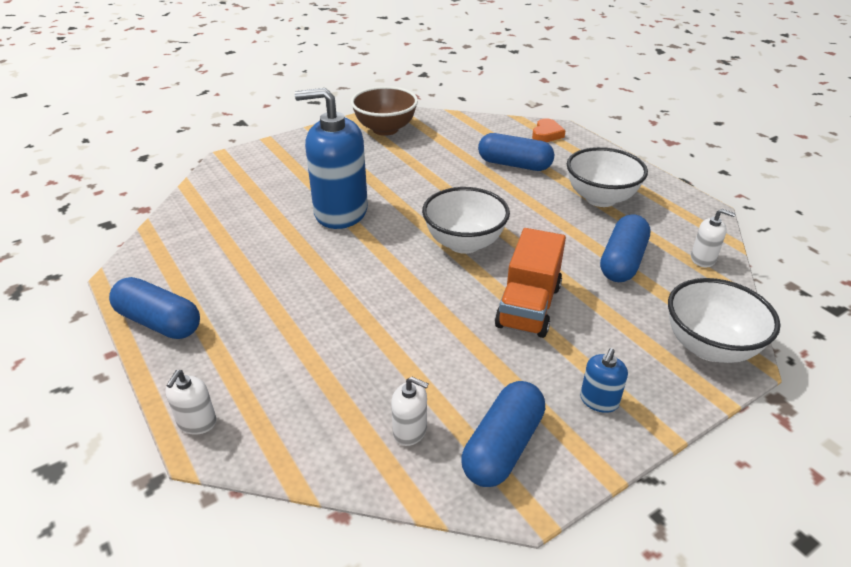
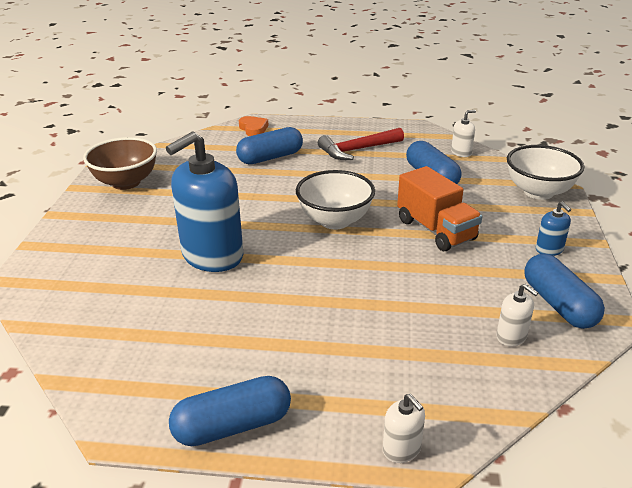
camera: 50 degrees left, 5 degrees down
(410, 431) = (511, 336): white soap dispenser -> white soap dispenser turned 75 degrees clockwise
(600, 198) = (357, 150): white bowl -> red hammer

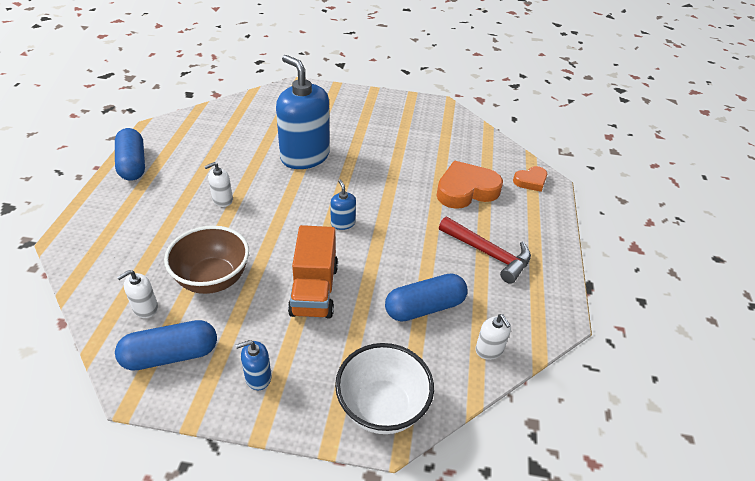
camera: 90 degrees right, 10 degrees up
(126, 182) = (418, 115): brown bowl -> brown bowl (213, 279)
(270, 157) = (466, 190): blue capsule -> orange heart
(335, 221) = (343, 223): white bowl -> blue soap dispenser
(357, 150) = (488, 254): red hammer -> red hammer turned 150 degrees clockwise
(401, 449) = (75, 228): white soap dispenser -> white soap dispenser (222, 200)
(436, 230) = (314, 290): orange truck -> orange truck turned 60 degrees counterclockwise

